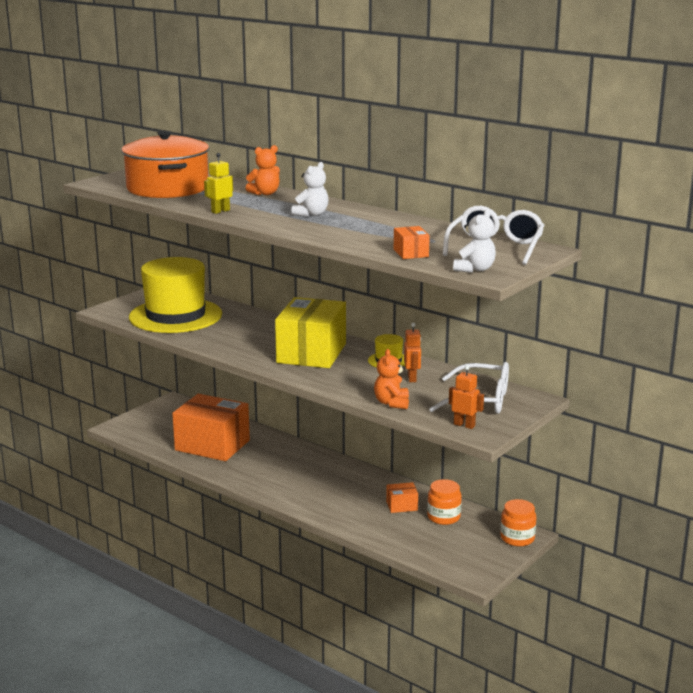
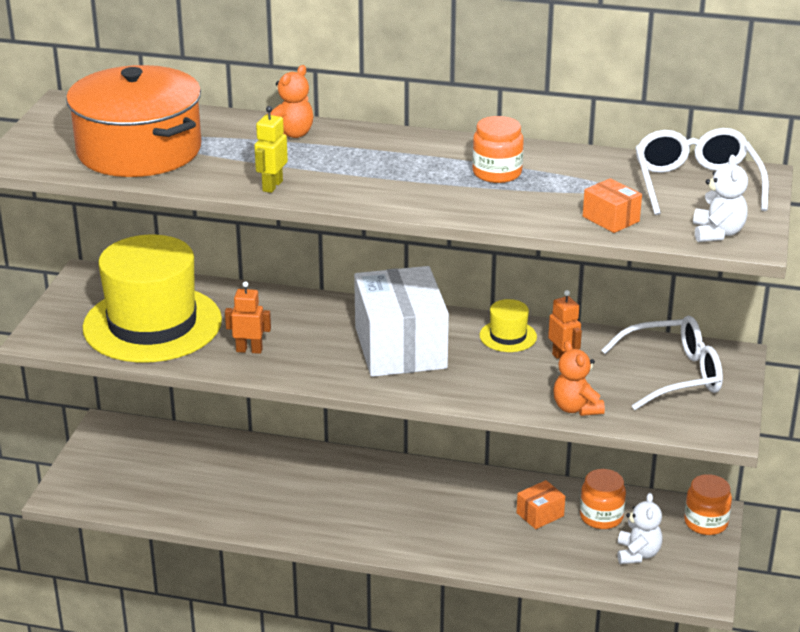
camera: 25 degrees left, 10 degrees up
(212, 445) = (224, 487): orange box -> none
(311, 214) = (402, 166): white teddy bear -> white teddy bear (637, 554)
(311, 353) = (400, 348): yellow box -> white box
(367, 224) = (497, 173): none -> orange jar
(464, 425) = (690, 421): orange robot -> orange robot (249, 350)

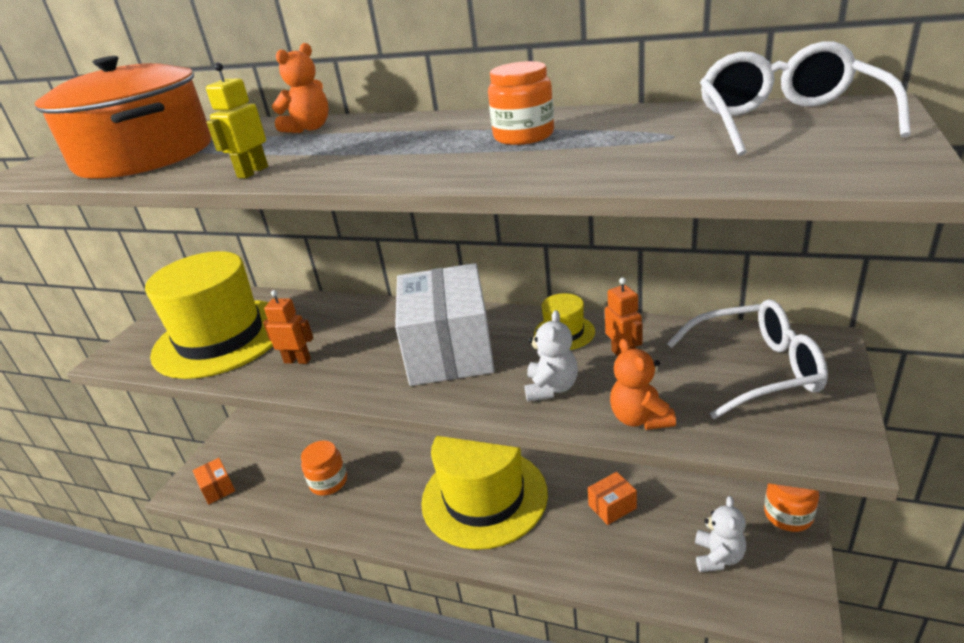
camera: 10 degrees right, 0 degrees up
(408, 505) = (484, 497): none -> yellow hat
(601, 517) = (675, 509): orange jar -> orange jar (328, 482)
(611, 219) = (673, 166): orange box -> orange box (217, 488)
(717, 233) = (843, 168): white teddy bear -> white teddy bear (551, 388)

